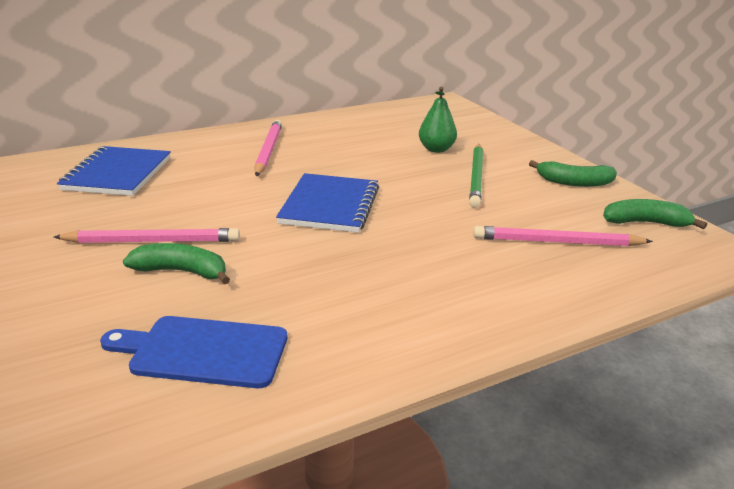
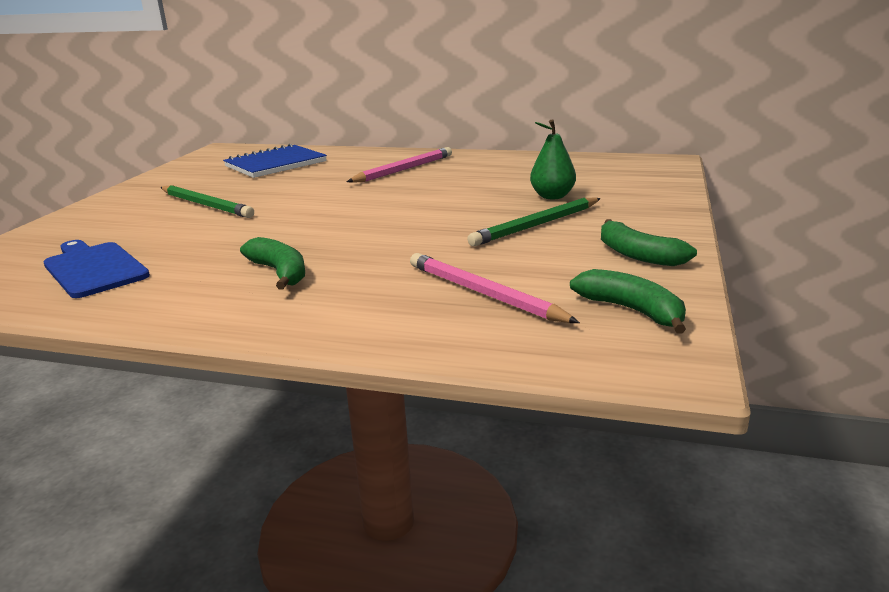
camera: 45 degrees right, 5 degrees down
(152, 241) = (206, 205): pink pencil -> green pencil
(182, 271) = (181, 225): green banana -> green banana (280, 272)
(330, 205) = (359, 214): blue notebook -> none

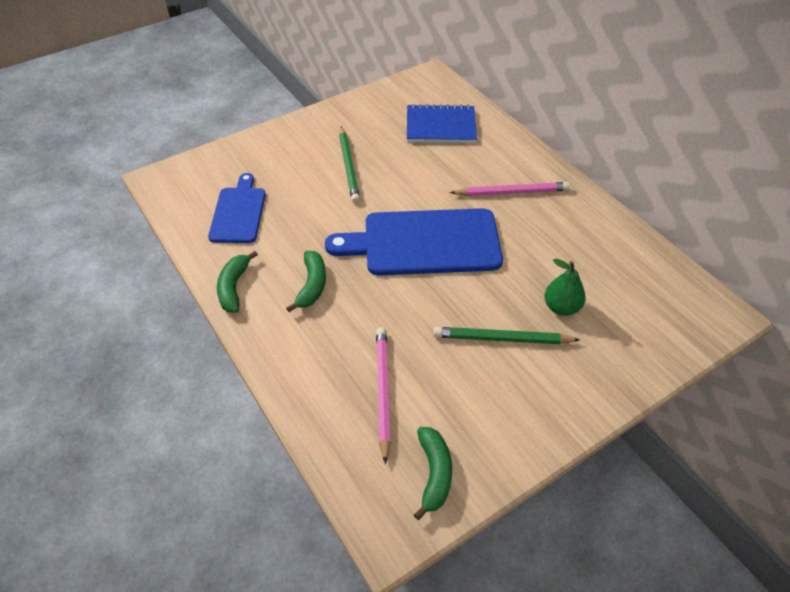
camera: 40 degrees right, 25 degrees up
(367, 212) = (425, 243): none -> blue cutting board
(637, 255) = (515, 423): green banana -> green banana (234, 287)

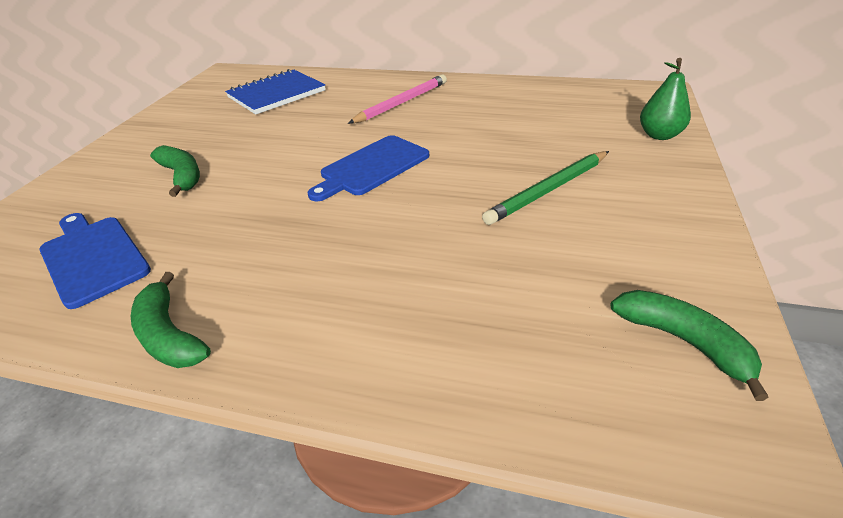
camera: 40 degrees left, 10 degrees down
(312, 285) = (288, 267): green banana -> green banana (182, 176)
(349, 166) = (209, 155): green pencil -> none
(383, 391) = (512, 307): pink pencil -> none
(425, 243) = (372, 167): blue cutting board -> blue cutting board, size x0.59
(561, 307) = (556, 144): green pear -> green pear (659, 135)

